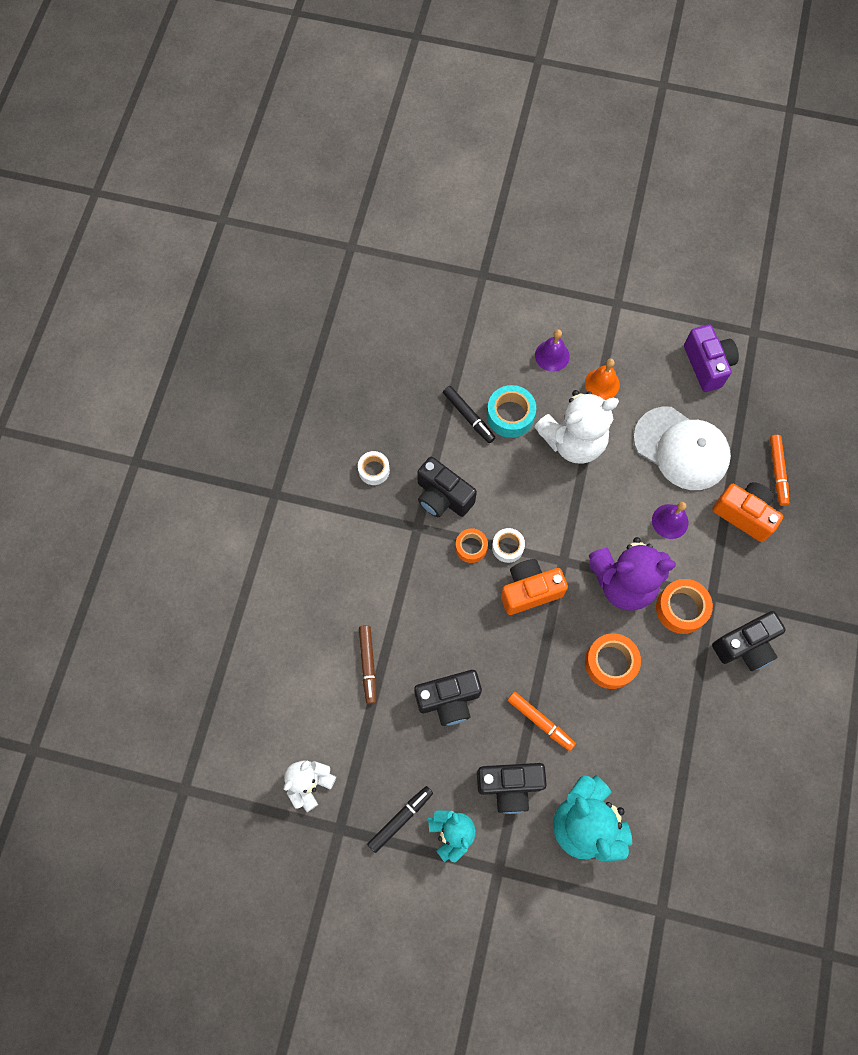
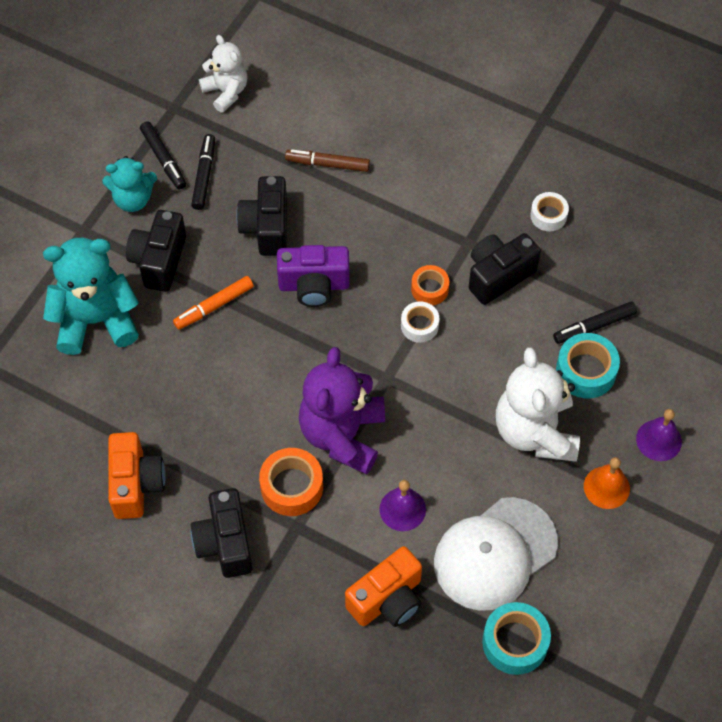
camera: 105 degrees right, 10 degrees down
(409, 774) = (204, 176): none -> black marker
(529, 591) = (361, 334): orange camera -> orange camera (136, 484)
(610, 663) = (253, 393): orange tape -> none
(707, 365) = (607, 626): purple camera -> purple camera (314, 285)
(742, 421) = (515, 642): none -> turquoise tape
(777, 471) = (434, 662): orange marker -> none

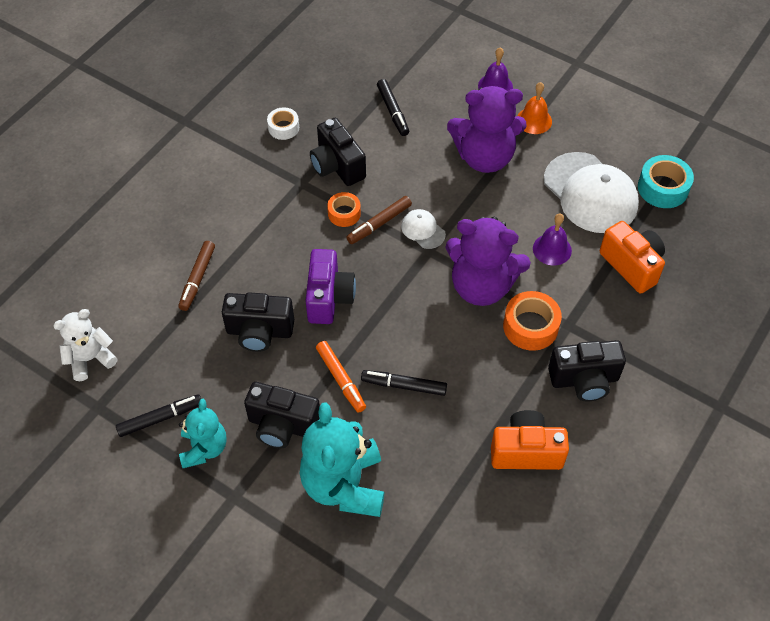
camera: 85 degrees left, 5 degrees down
(204, 176) = (189, 382): black marker -> black marker (404, 386)
(415, 370) = (423, 230): none -> white cap
(419, 325) = (379, 223): white tape -> brown marker
(535, 431) = (484, 157): white teddy bear -> purple teddy bear
(586, 371) = (433, 121): turquoise tape -> none

